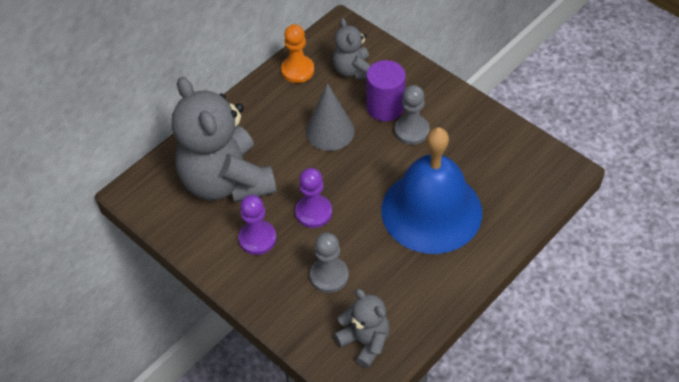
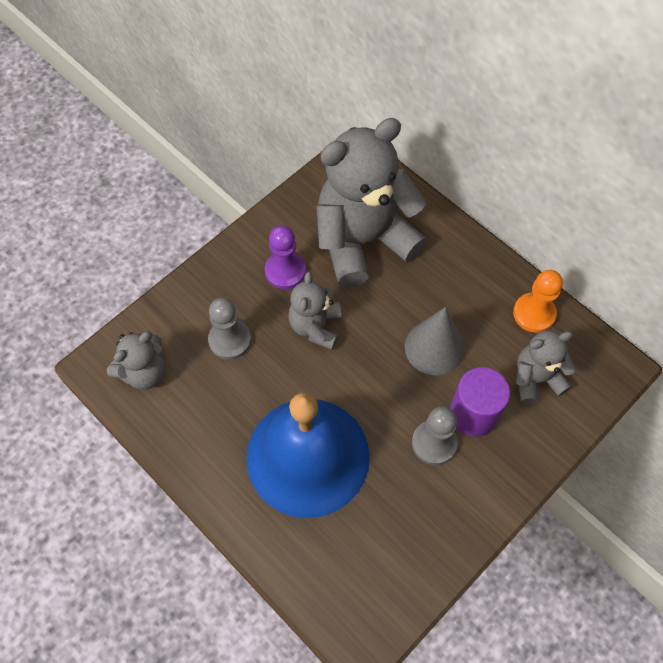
camera: 90 degrees right, 10 degrees up
(313, 212) = (315, 327): purple pawn -> grey teddy bear

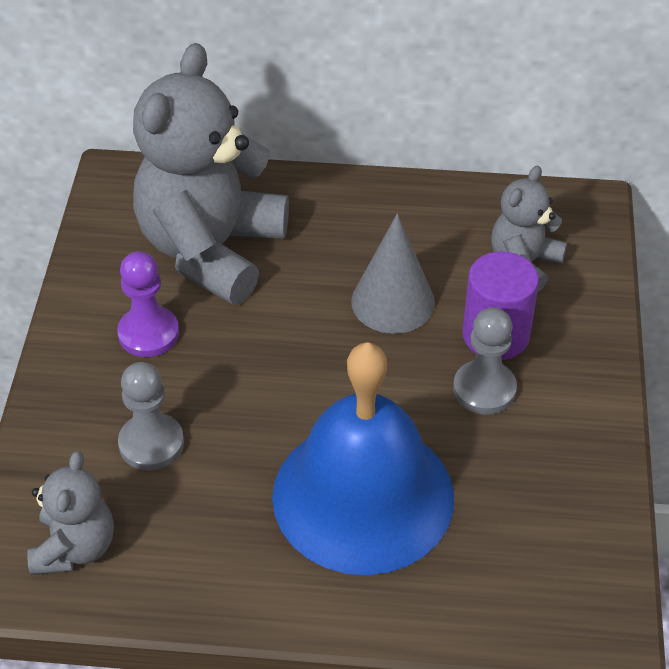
camera: 40 degrees left, 15 degrees down
(315, 327) = (241, 365): grey teddy bear -> none
(534, 313) = (462, 208): orange pawn -> none

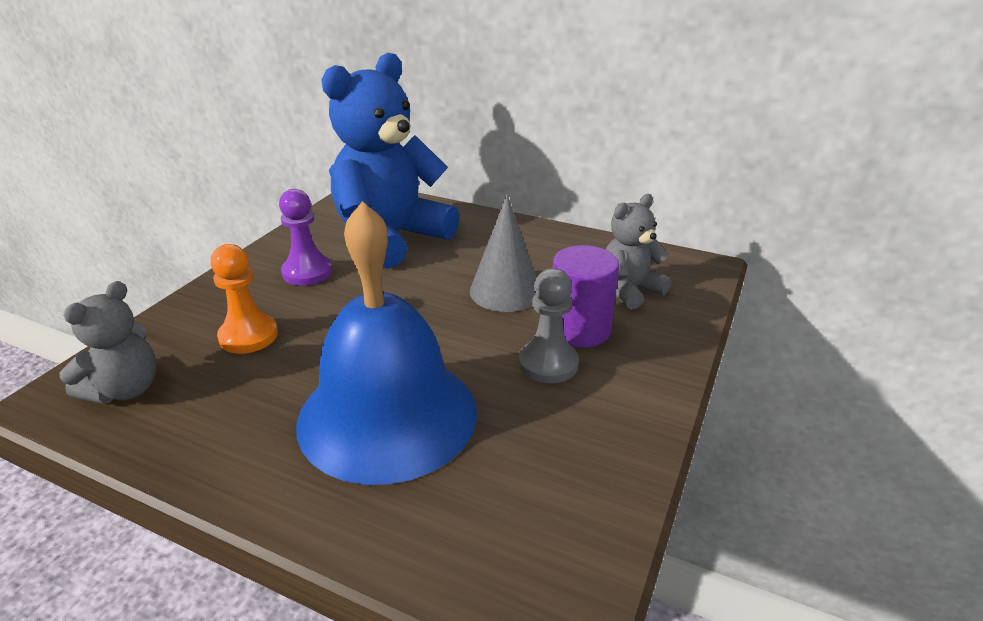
camera: 20 degrees right, 15 degrees down
(151, 443) = (248, 336): grey pawn -> orange pawn
(211, 250) = (390, 238): grey teddy bear -> blue teddy bear

